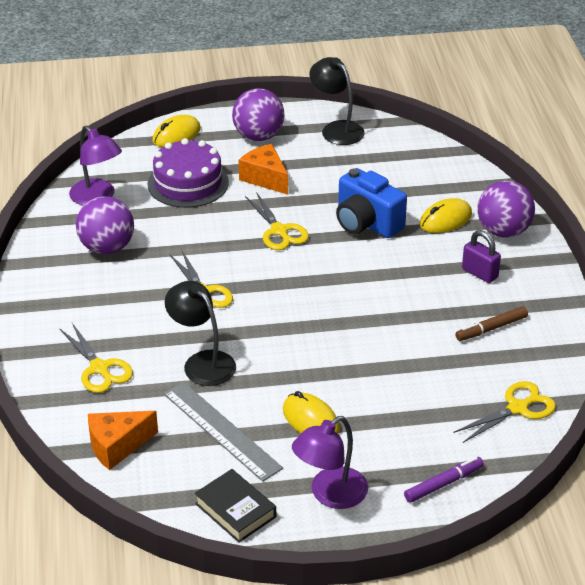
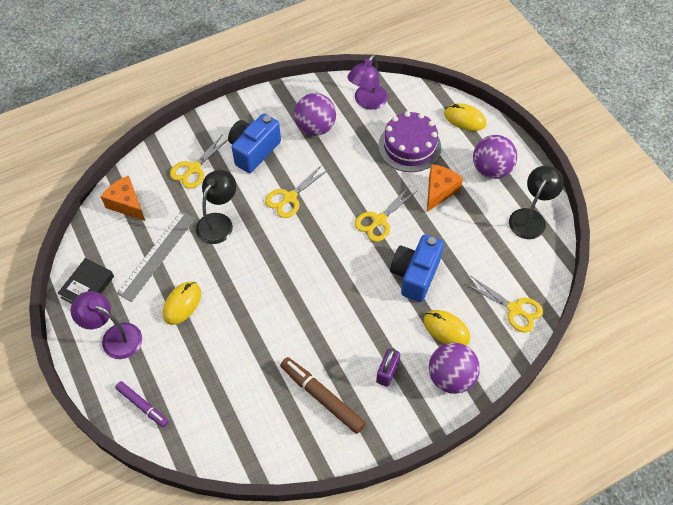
camera: 70 degrees right, 20 degrees up
(107, 308) = (254, 151): none -> blue camera
(491, 328) = (322, 397): brown marker -> brown marker, size x1.57
(517, 408) = (236, 438): yellow scissors -> yellow scissors (514, 309)

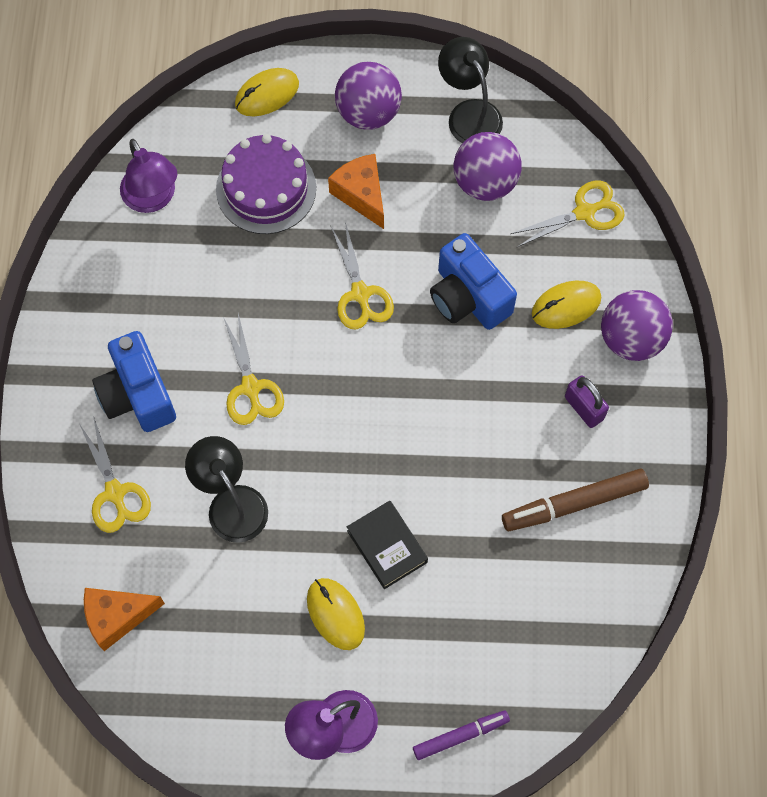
camera: 60 degrees left, 10 degrees up
(87, 287) = (229, 733): black book -> black book (387, 546)
(157, 255) = (234, 613): grey ruler -> none
(315, 127) = (152, 291): purple ball -> purple ball (485, 182)

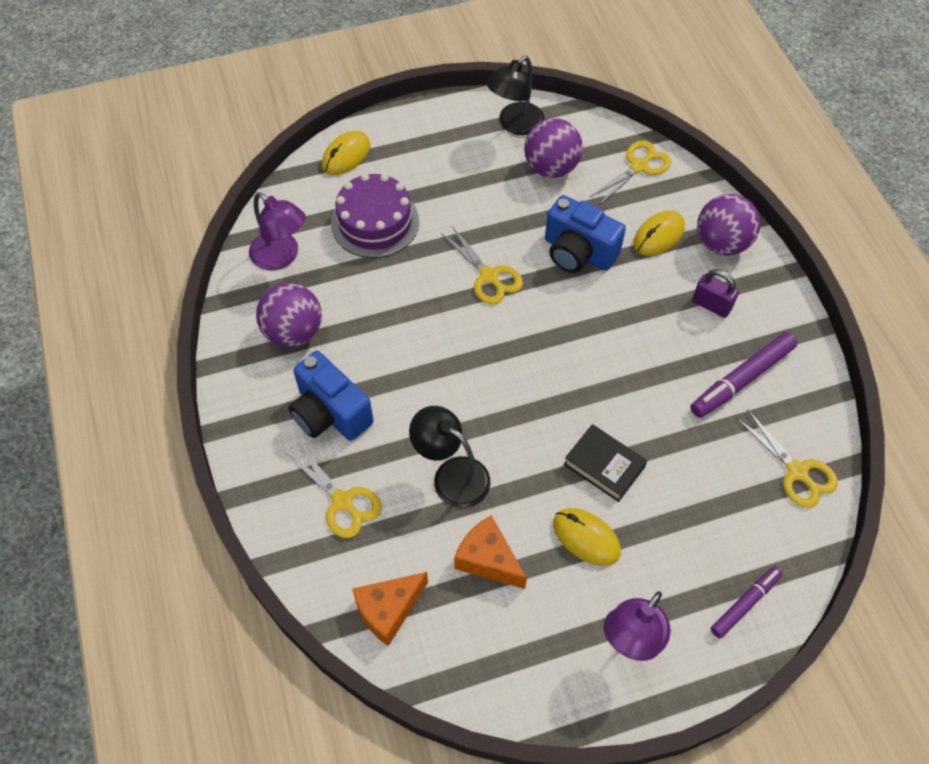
camera: 20 degrees left, 10 degrees down
(251, 388) = (428, 376): yellow scissors -> yellow scissors (797, 472)
(361, 194) = (456, 204): orange cheese -> orange cheese (488, 559)
(368, 112) = (435, 146): purple ball -> purple ball (293, 332)
(469, 113) = (515, 125): black lamp -> black lamp turned 90 degrees counterclockwise
(574, 504) = (742, 380): brown marker -> purple marker

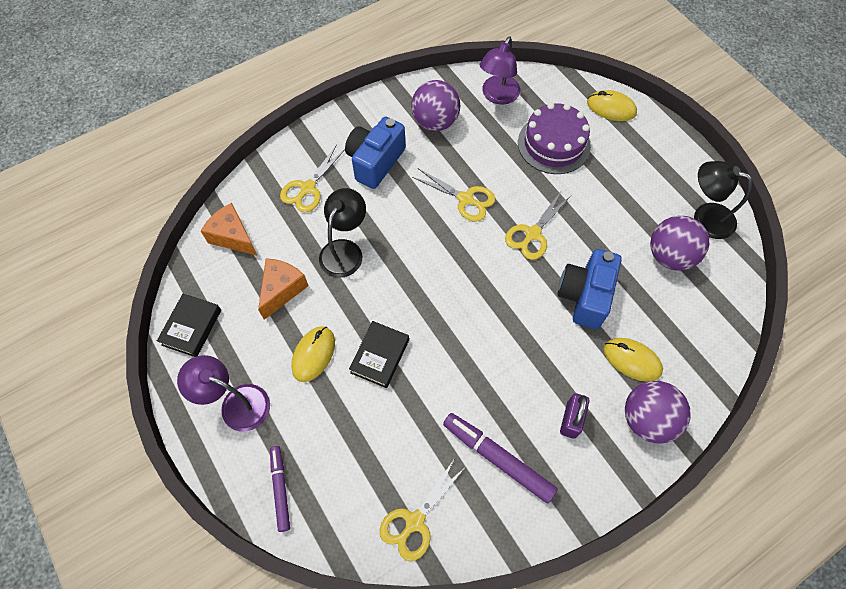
camera: 75 degrees right, 5 degrees up
(514, 683) = (192, 327): none -> black book
(639, 166) = (707, 329): yellow scissors -> yellow scissors (465, 199)
(745, 603) = (280, 489): purple marker -> purple marker turned 135 degrees counterclockwise

